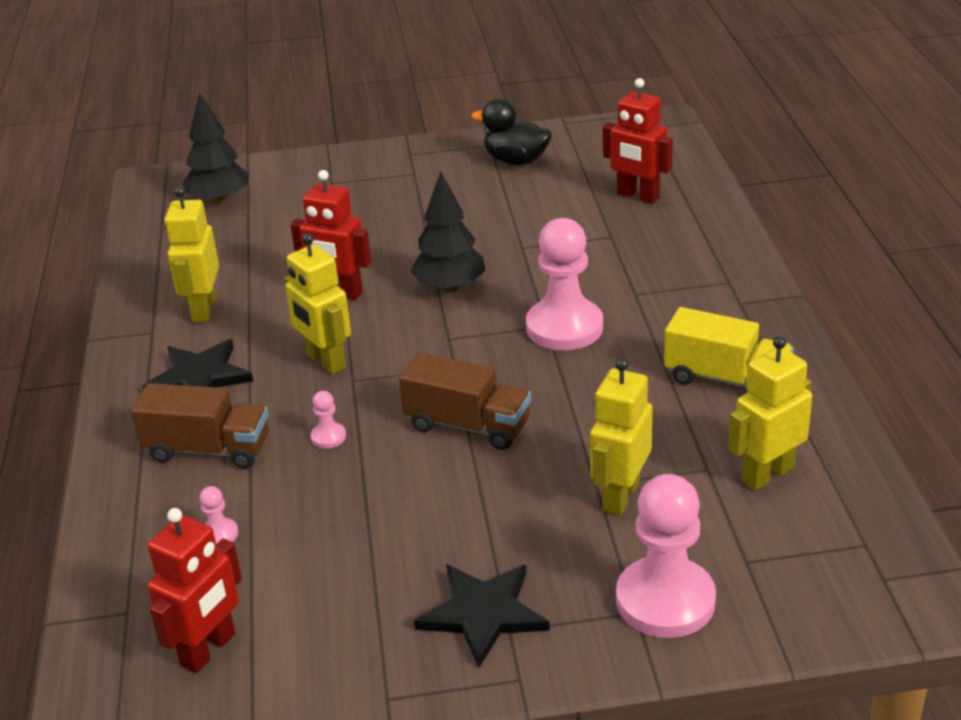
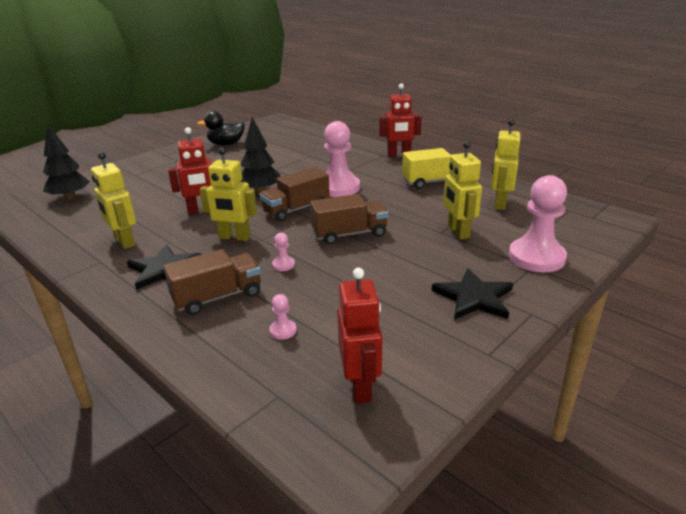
camera: 40 degrees left, 5 degrees down
(455, 345) = (296, 209): none -> brown truck
(637, 196) = (302, 141): red robot -> red robot (399, 155)

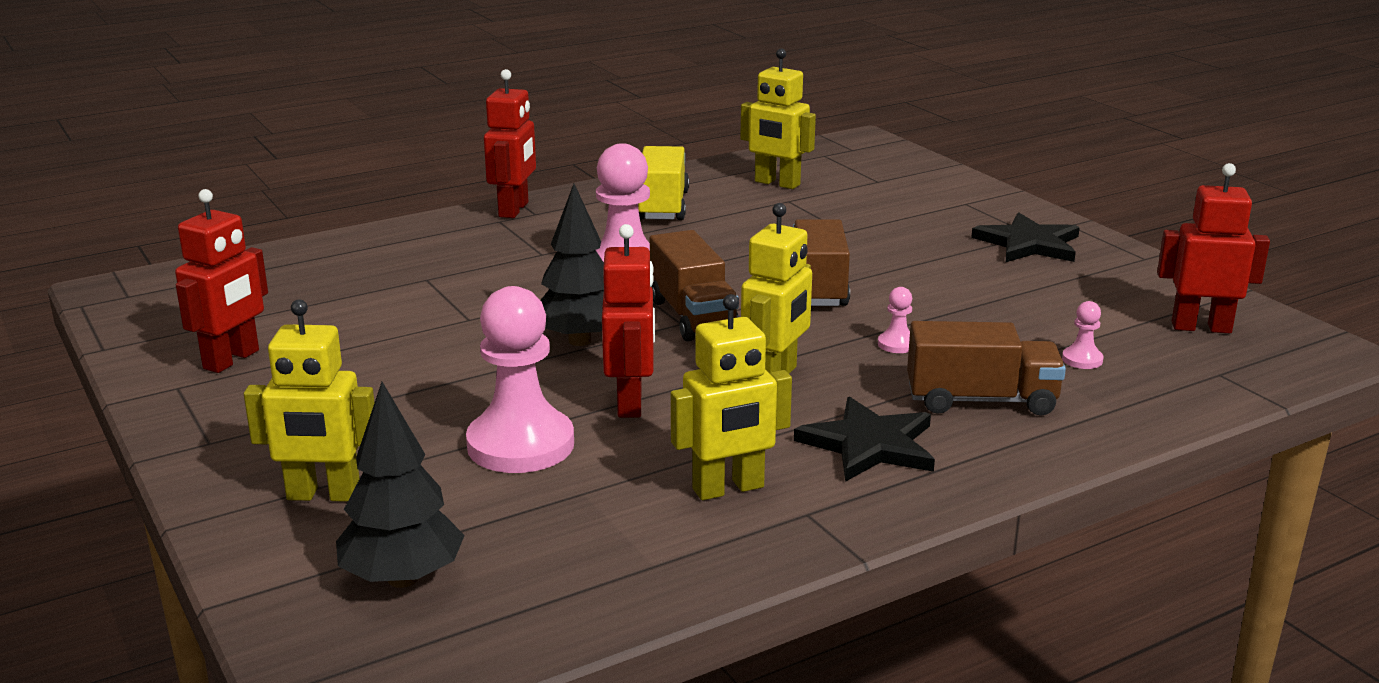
camera: 75 degrees left, 5 degrees down
(217, 297) = (981, 400): brown truck -> brown truck turned 105 degrees clockwise
(226, 144) = (232, 360): black duck -> red robot
(458, 232) = (851, 221): yellow robot -> yellow robot (323, 495)
(536, 257) = (944, 196): pink pawn -> pink pawn (520, 445)

